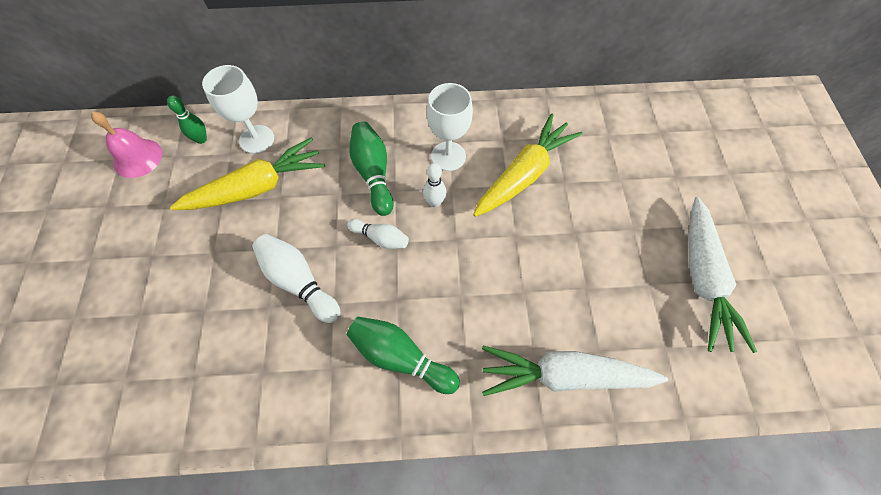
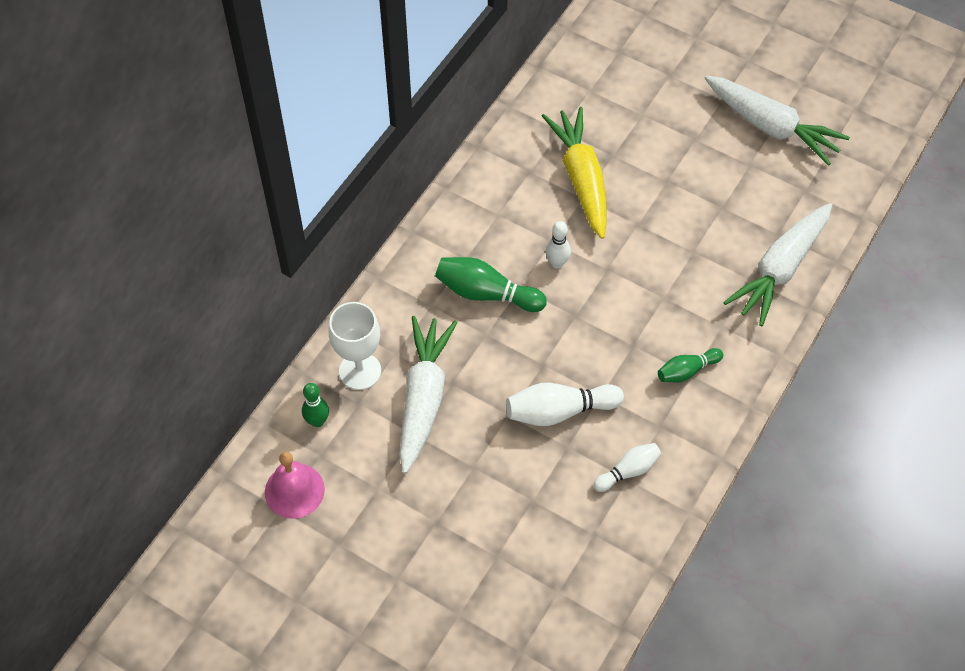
camera: 55 degrees left, 5 degrees down
(257, 187) = (423, 397): yellow carrot -> white carrot
(380, 238) = (562, 325): white bowling pin -> white bowling pin (628, 471)
(400, 357) = (687, 371): green bowling pin -> green bowling pin, size x0.62
(448, 156) = (514, 223): white goblet -> none

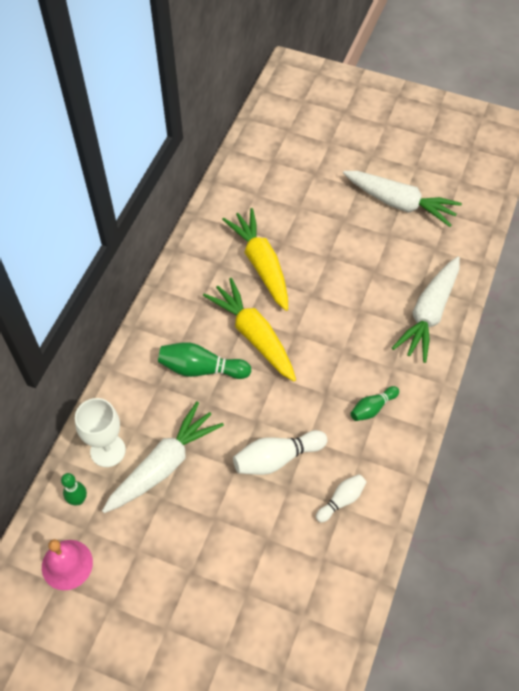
camera: 10 degrees left, 0 degrees up
(423, 397) = (164, 465): white carrot -> white carrot turned 45 degrees clockwise
(557, 263) = (254, 335): white bowling pin -> yellow carrot

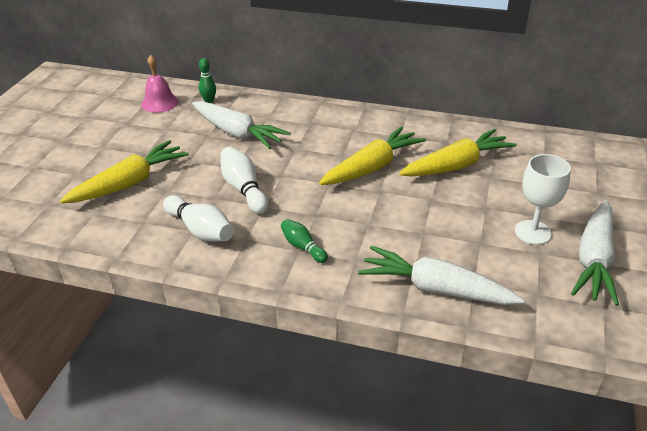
camera: 85 degrees right, 20 degrees down
(108, 450) = (249, 108): white goblet -> white goblet (533, 232)
(201, 369) = (330, 142): green bowling pin -> none
(250, 583) = (130, 183): none -> yellow carrot
(341, 500) = (200, 230): white bowling pin -> white bowling pin, size x1.61

